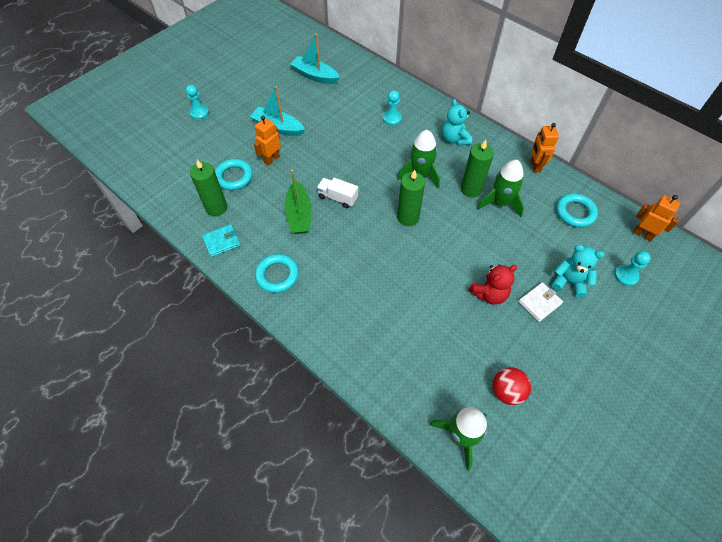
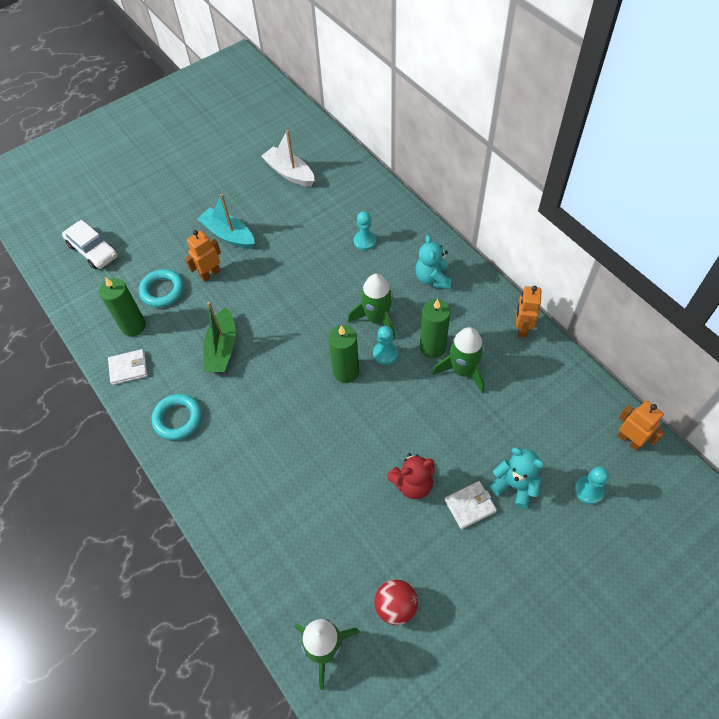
camera: 15 degrees right, 0 degrees up
(163, 153) = (93, 250): none -> white car
(199, 113) = (145, 205): turquoise pawn -> turquoise pawn (385, 353)
(222, 241) = (128, 368): turquoise wallet -> white wallet
(315, 76) = (289, 173): turquoise boat -> white boat
(338, 198) = (272, 334): white truck -> none
(575, 212) = (552, 397): turquoise ring -> none

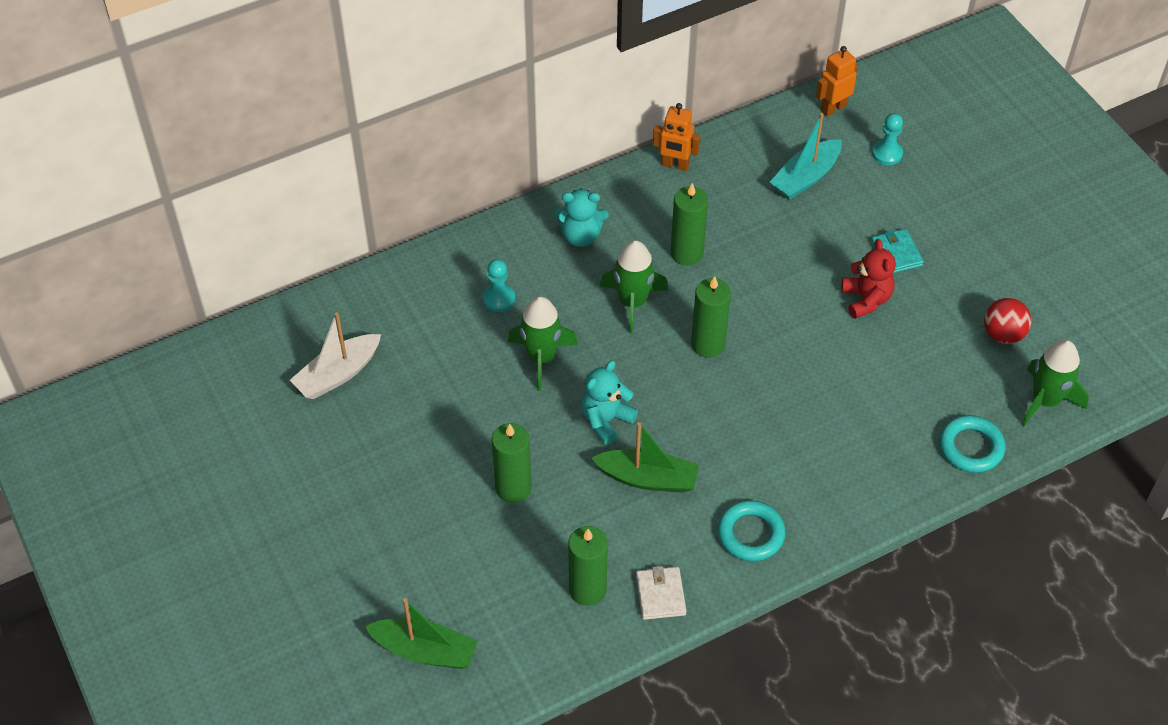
camera: 85 degrees left, 5 degrees down
(93, 250) = (425, 650): white car -> green boat
(162, 290) = (530, 551): turquoise ring -> turquoise ring (971, 447)
(210, 274) = (513, 488): orange robot -> green candle
(228, 235) = (442, 461): turquoise boat -> turquoise boat (805, 178)
(385, 353) = (687, 301): turquoise pawn -> none
(462, 370) = (724, 230): green rocket -> green rocket (541, 357)
(470, 505) = (896, 254): white wallet -> turquoise wallet
(515, 485) = (876, 211): turquoise teddy bear -> turquoise teddy bear (606, 420)

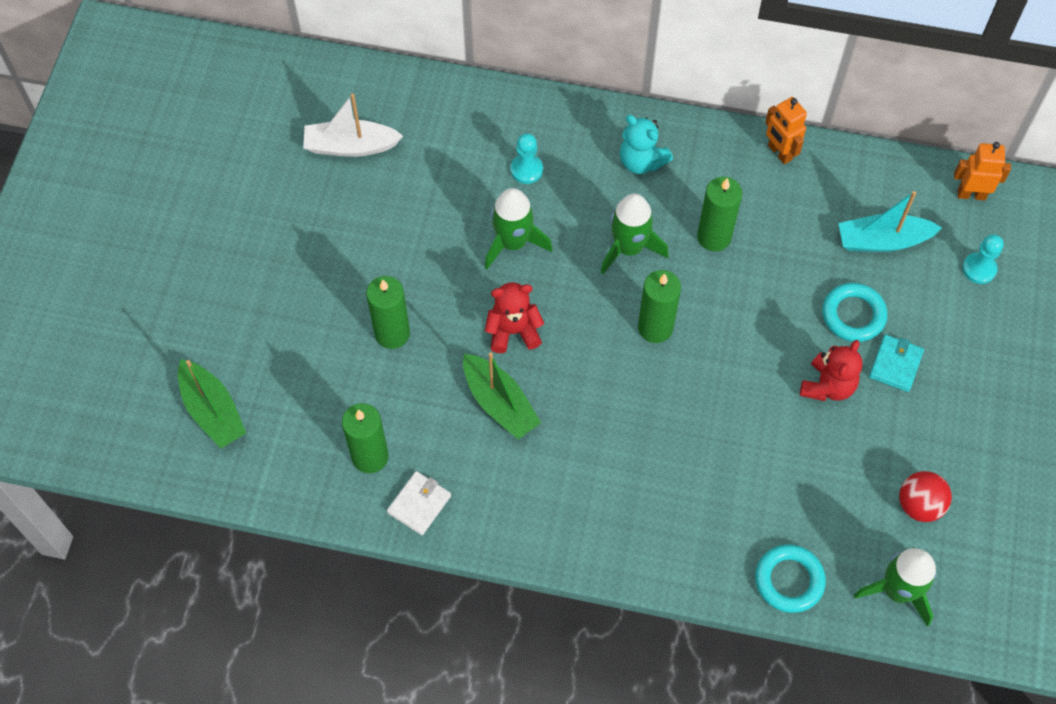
camera: 40 degrees right, 10 degrees up
(606, 420) = (513, 331): turquoise teddy bear -> red teddy bear
(750, 534) = (535, 510): turquoise ring -> turquoise ring (853, 315)

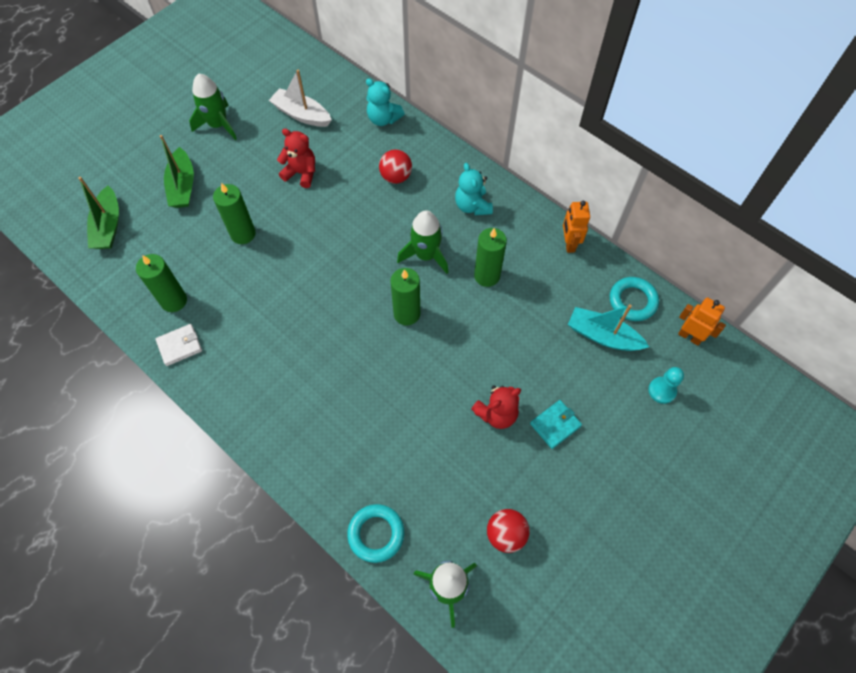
camera: 30 degrees right, 0 degrees up
(458, 103) = (383, 119): none -> turquoise teddy bear
(499, 403) = (274, 310): green boat -> green boat (183, 186)
(513, 243) = (355, 216): green rocket -> green rocket (218, 125)
(513, 331) = (316, 270): red teddy bear -> red teddy bear (301, 173)
(526, 170) = (396, 177): turquoise pawn -> red ball
(853, 315) = (548, 375): turquoise ring -> turquoise ring (632, 301)

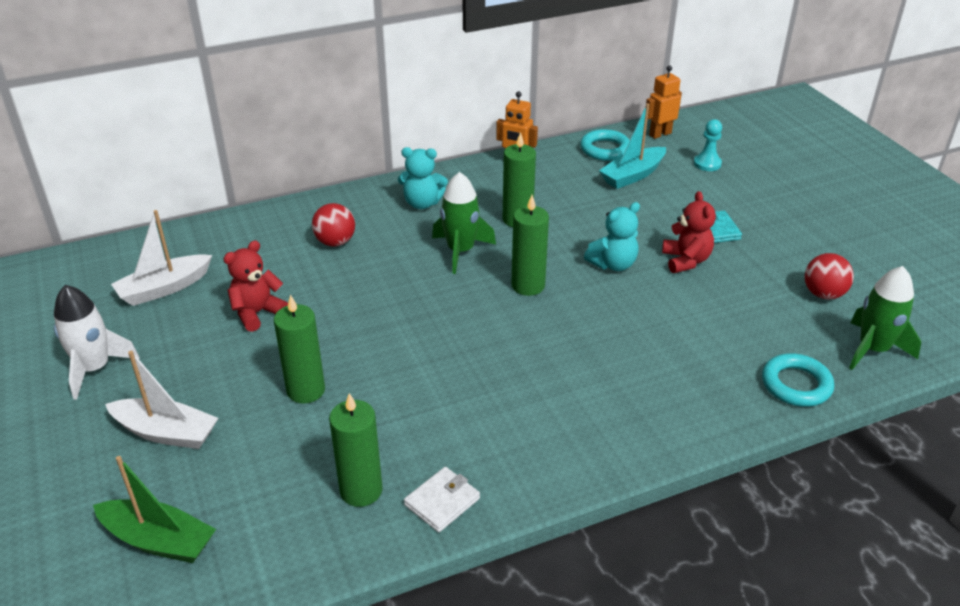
camera: 65 degrees left, 25 degrees down
(180, 346) = (442, 501): white wallet -> white wallet turned 45 degrees clockwise
(183, 186) = (166, 432): green boat -> white boat
(218, 125) = (95, 368): green rocket -> white rocket
(383, 119) = (242, 228): turquoise teddy bear -> turquoise teddy bear (613, 264)

